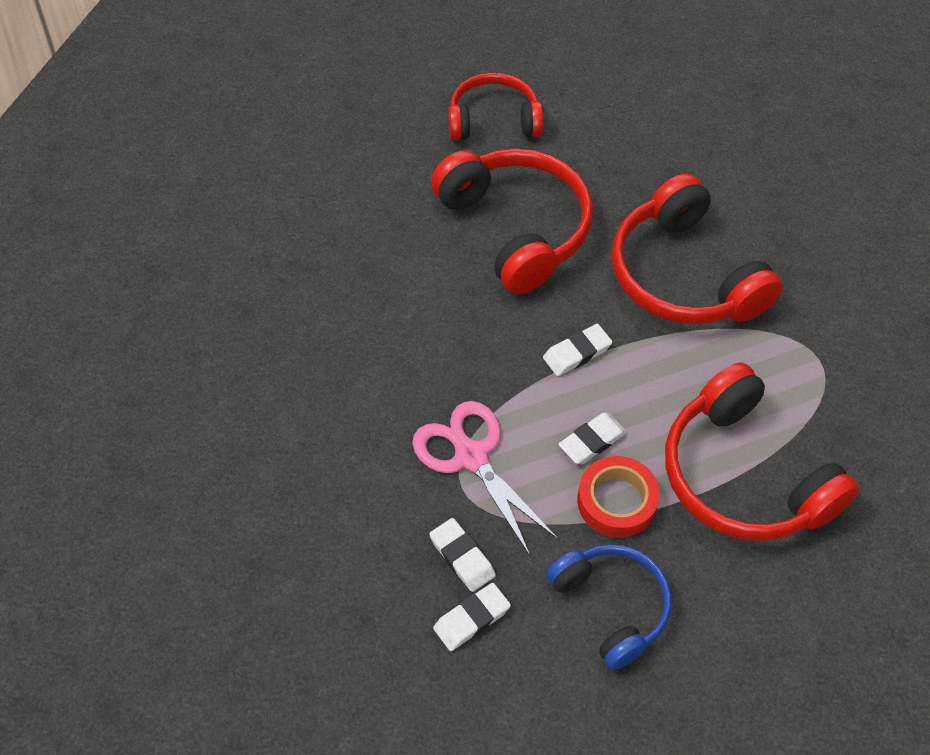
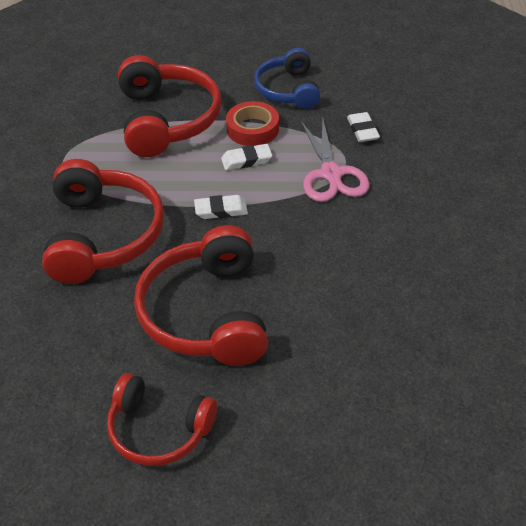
camera: 155 degrees left, 10 degrees down
(471, 619) = (370, 105): white eraser -> none

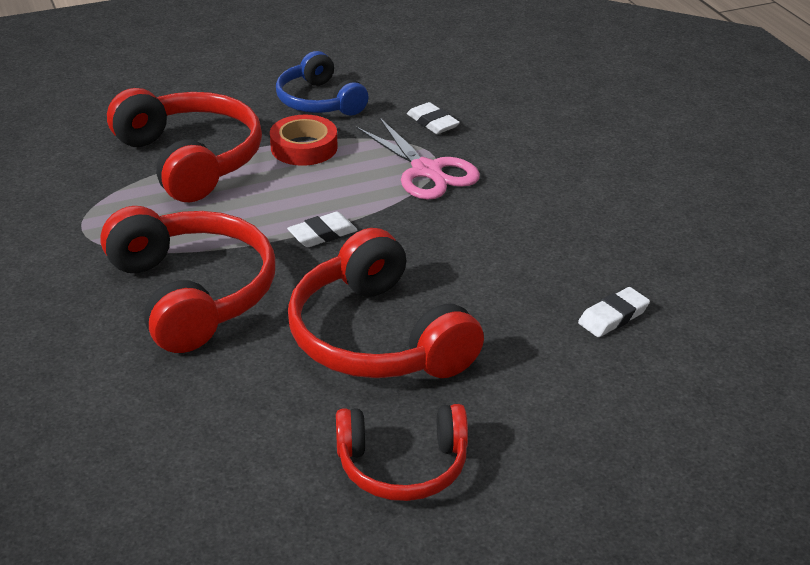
camera: 25 degrees left, 10 degrees down
(246, 160) = (318, 179): white eraser -> white eraser (613, 317)

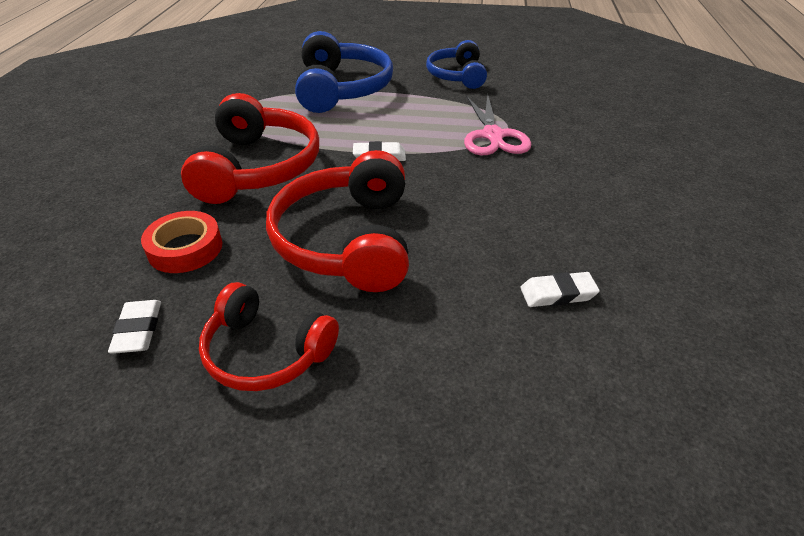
camera: 30 degrees right, 5 degrees up
(190, 160) = (341, 89): red headphones -> blue headphones
(304, 147) = (420, 100): red tape -> red tape (185, 248)
(432, 122) = (525, 106): white eraser -> white eraser (138, 330)

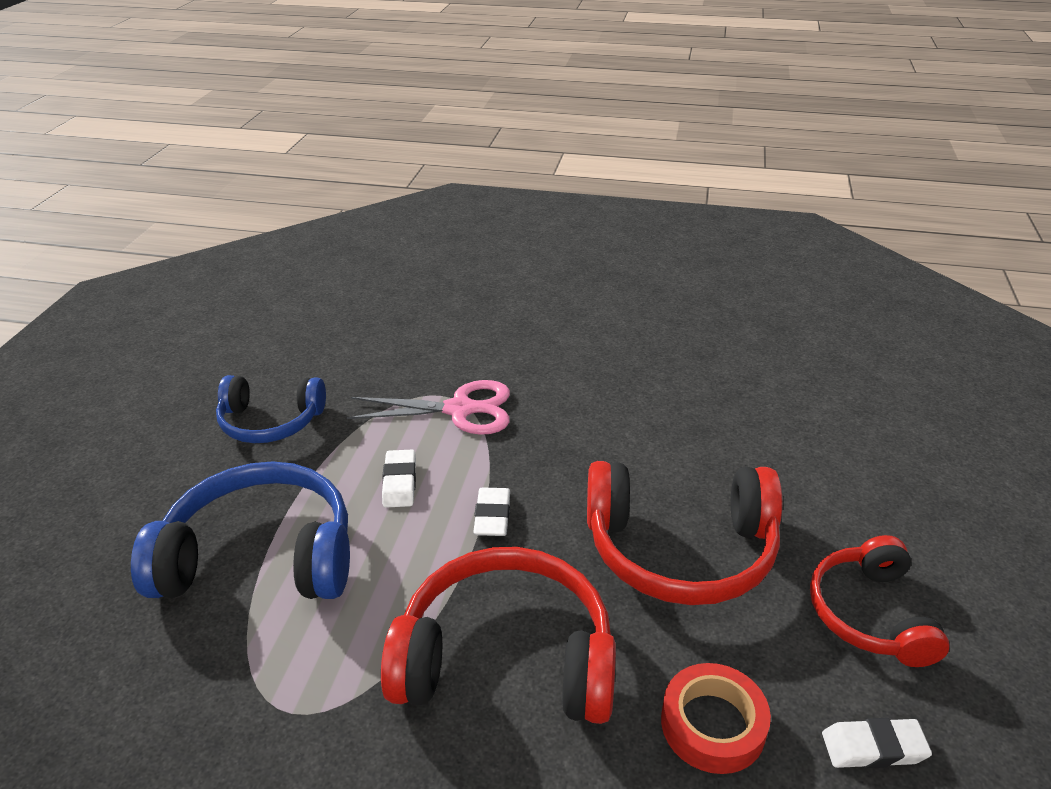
camera: 85 degrees left, 5 degrees down
(266, 352) = (870, 614): red headphones -> red headphones turned 150 degrees clockwise
(558, 293) = (744, 408): white eraser -> white eraser (399, 482)

